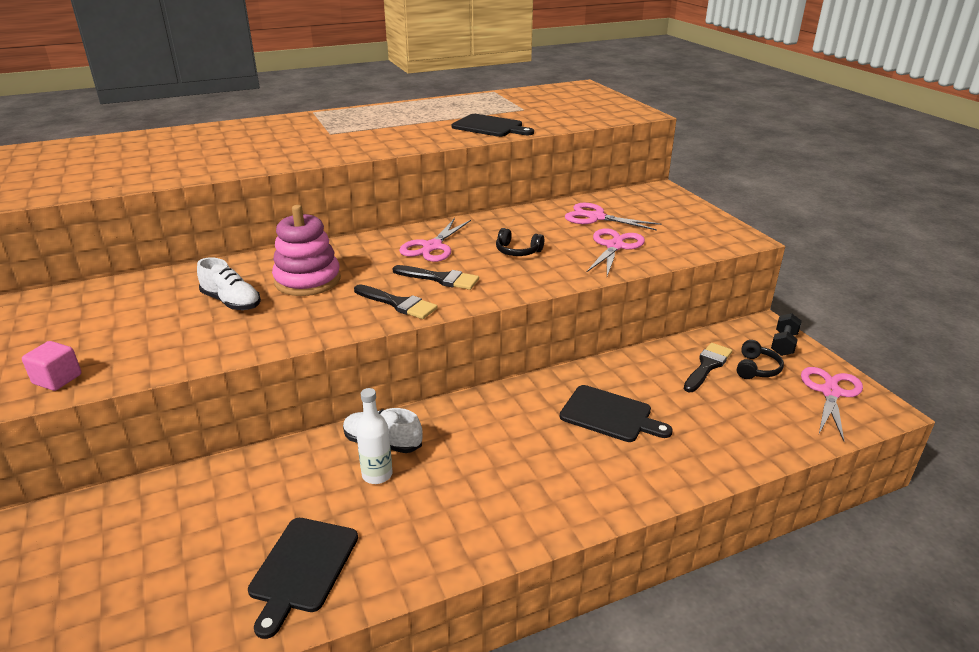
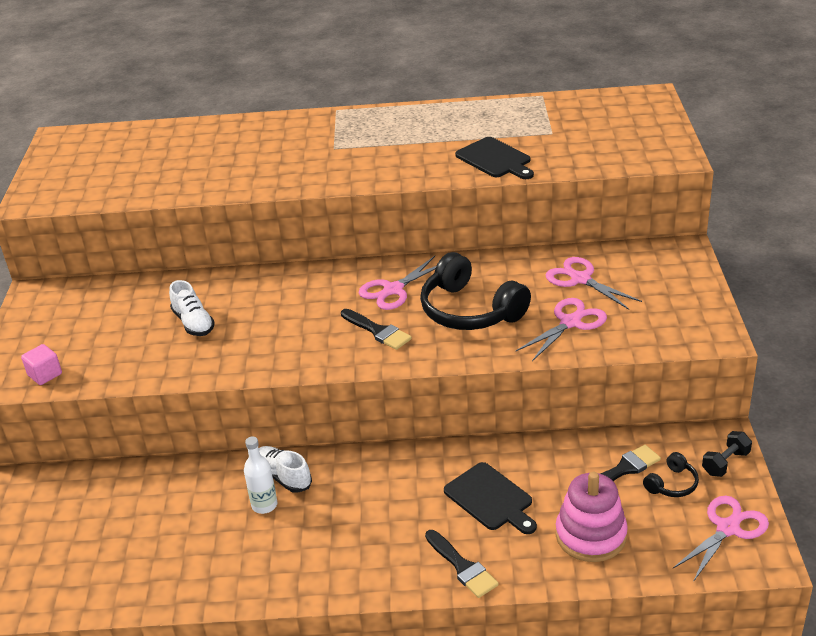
camera: 25 degrees right, 5 degrees up
(302, 568) = (176, 567): black cutting board -> none
(308, 280) = (264, 310): pink stacking toy -> pink stacking toy (591, 535)
(398, 304) = (325, 353): black brush -> black brush (462, 567)
(517, 251) = (470, 311): black headphones -> black headphones, size x2.16

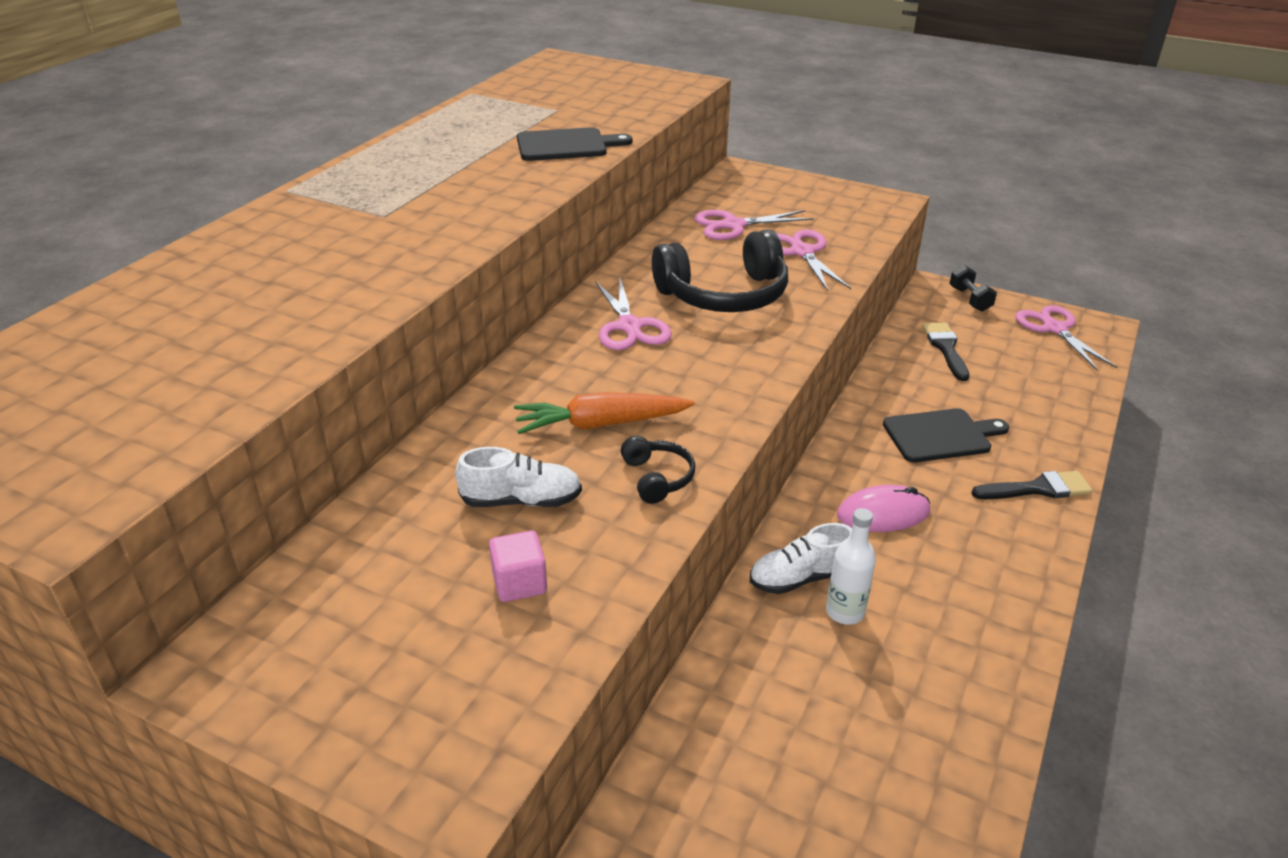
camera: 65 degrees left, 0 degrees up
(45, 374) = (488, 714): pink cube -> pink cube (519, 583)
(279, 320) = (601, 424): none -> orange carrot
(373, 494) = (883, 513): none -> pink mouse
(378, 331) = (703, 360): black brush -> none
(591, 535) = (1028, 397): pink stacking toy -> none
(672, 484) = (982, 332): black headphones -> black headphones (657, 478)

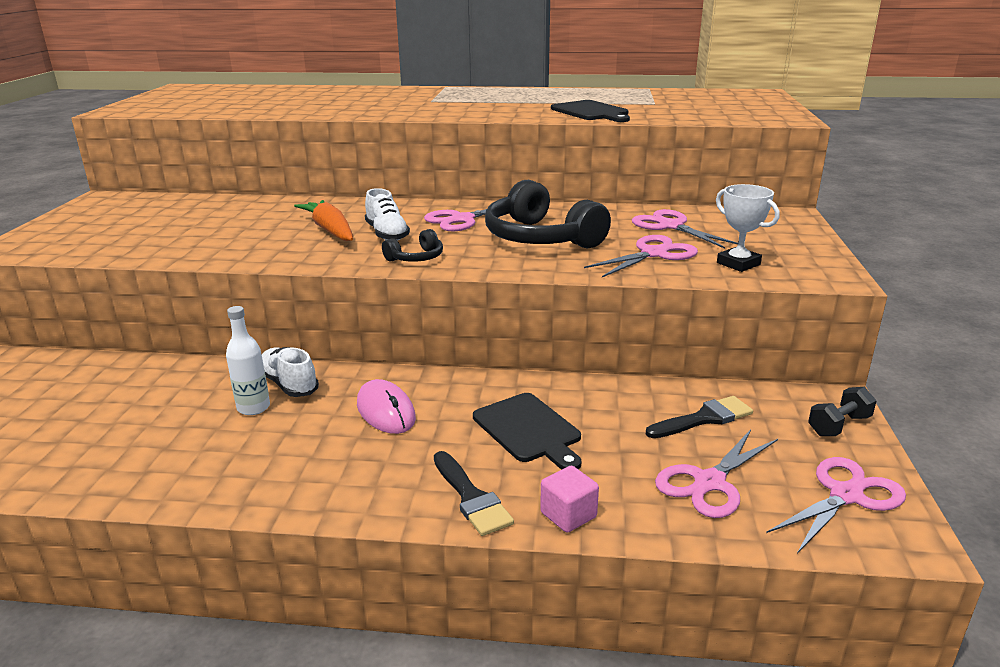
camera: 70 degrees right, 10 degrees down
(519, 583) = (163, 237): pink cube -> pink cube (568, 515)
(521, 500) = (240, 226): white shoe -> white shoe (387, 234)
(657, 478) = (273, 252): black headphones -> black headphones (416, 258)
(844, 225) = (738, 264): none -> white trophy
(1033, 374) = (709, 483): none -> pink scissors

